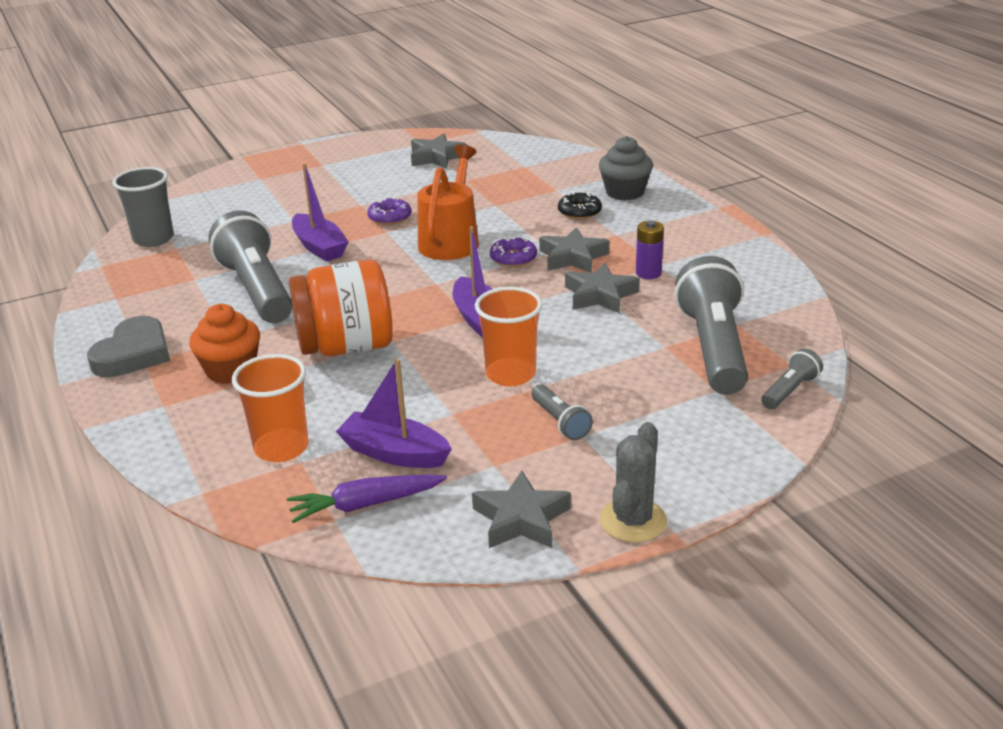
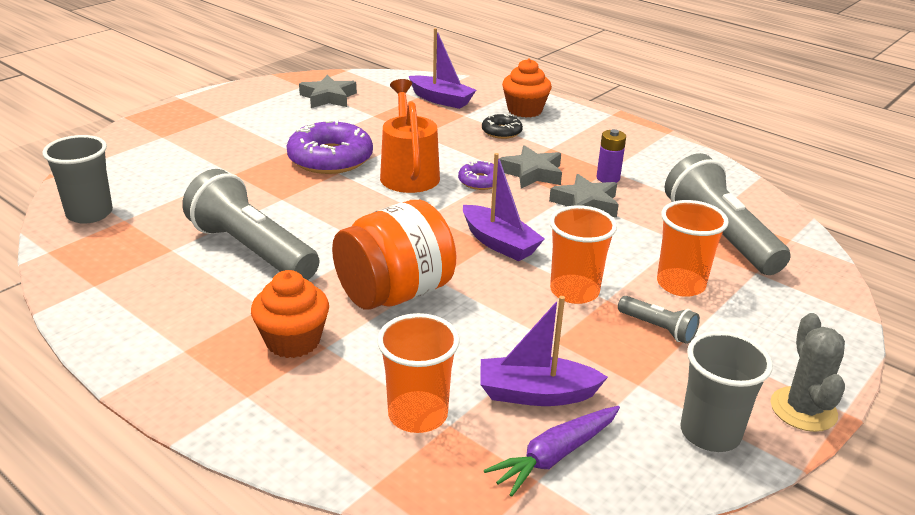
camera: 25 degrees left, 0 degrees up
(133, 354) = (165, 344): grey heart -> none
(319, 247) = (283, 197): purple boat -> purple boat (441, 100)
(390, 217) = (330, 158): purple donut -> purple donut, size x1.94
(521, 519) = (710, 433): grey star -> grey cup
(623, 387) = (680, 284): none -> orange cup
(624, 192) = (524, 110): grey cupcake -> orange cupcake
(789, 391) = (811, 262): grey flashlight -> none

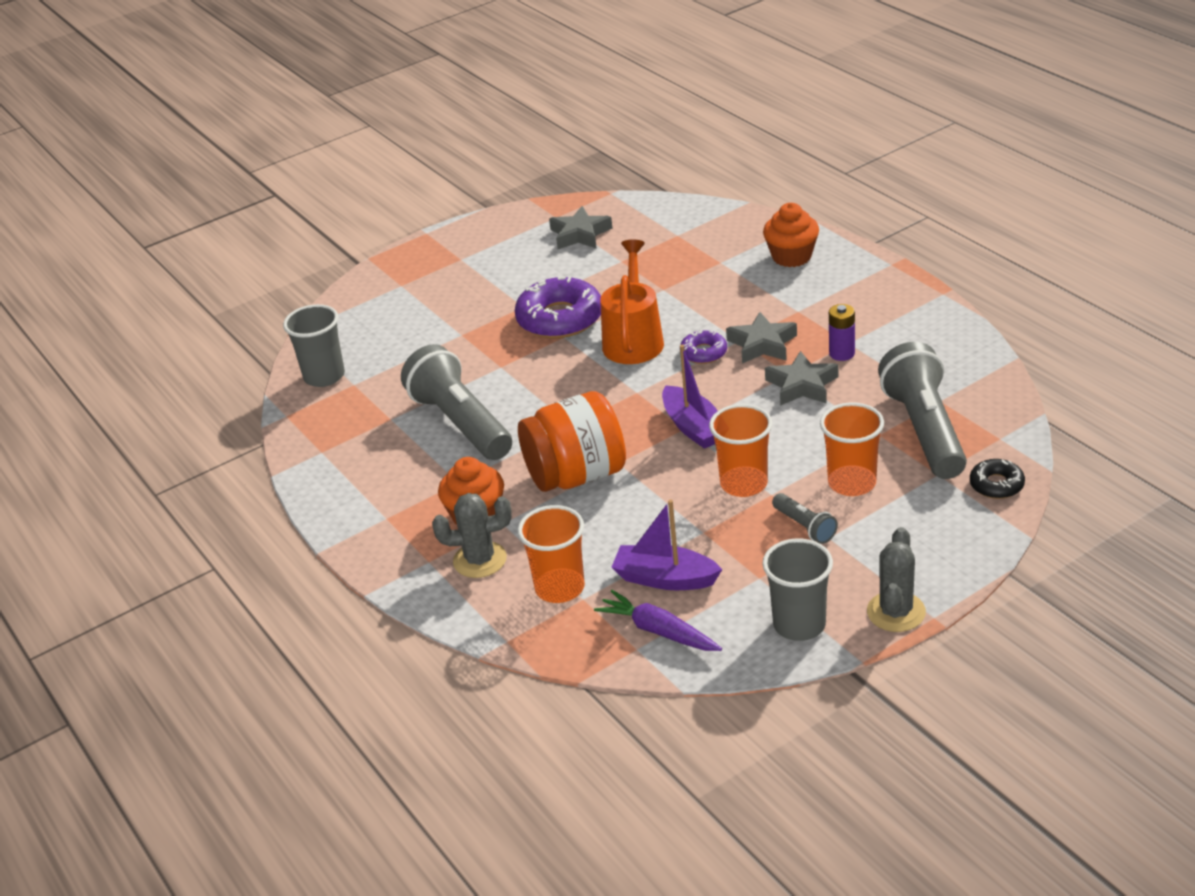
camera: 20 degrees right, 5 degrees up
(310, 390) = (480, 560): none -> grey cactus
(441, 100) = (703, 239): purple boat -> none
(501, 132) = (752, 287): black donut -> black donut (996, 485)
(555, 456) = (658, 631): purple carrot -> purple carrot turned 60 degrees clockwise

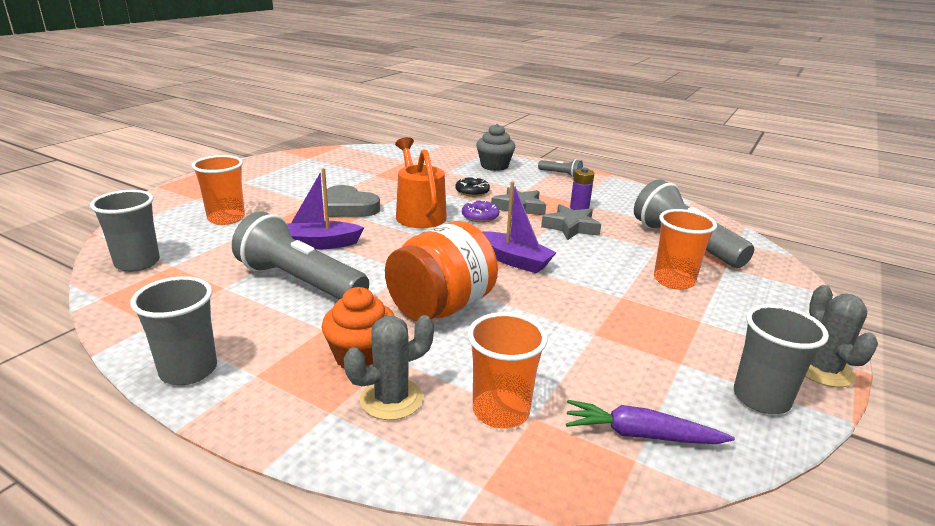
camera: 30 degrees left, 10 degrees down
(338, 504) = (188, 370): none -> grey cup
(560, 318) = (349, 207): purple donut -> grey heart
(580, 234) = (333, 164): grey star -> none
(665, 578) = (599, 380): purple boat -> purple boat (319, 244)
(744, 484) = (592, 293): orange cup -> orange cup (226, 218)
(791, 256) = (494, 166): orange cupcake -> grey cupcake
(805, 527) = (674, 316): grey flashlight -> grey flashlight (561, 174)
(996, 485) = (772, 268): black donut -> black donut (472, 191)

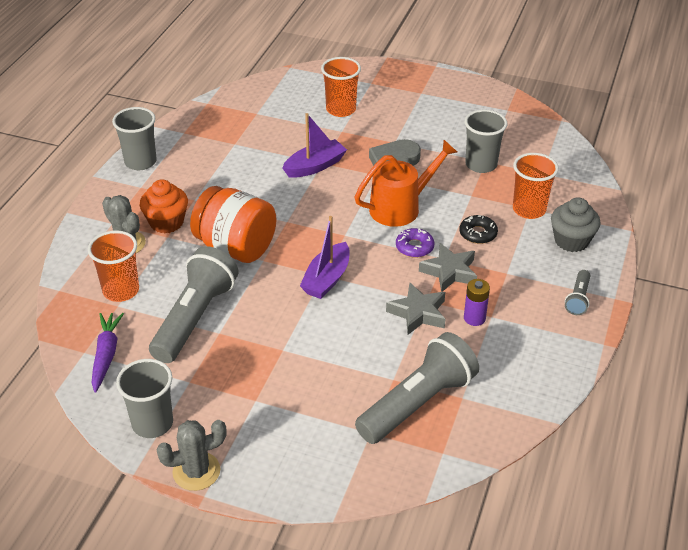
camera: 80 degrees right, 15 degrees up
(137, 263) = (255, 98): grey cup -> grey cup (481, 164)
(299, 282) = (251, 173): grey flashlight -> grey flashlight (195, 318)
(319, 244) = (315, 166): purple boat -> purple boat turned 75 degrees clockwise
(674, 281) = (324, 387): orange cup -> orange cup (529, 209)

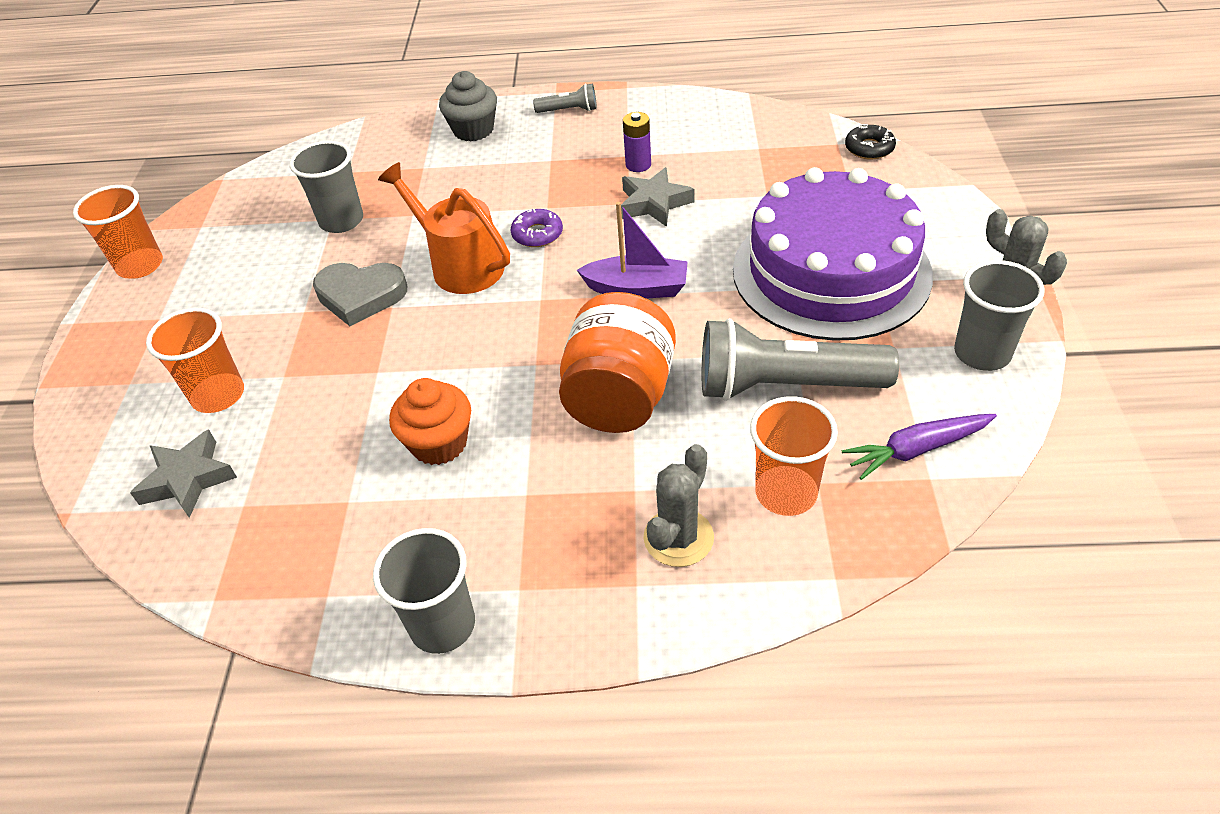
camera: 105 degrees left, 5 degrees up
(166, 222) = (600, 506): orange cupcake -> orange cupcake (439, 443)
(282, 380) = (831, 271): none -> purple cake
(315, 166) = (389, 376): purple boat -> none
(418, 403) = (787, 171): grey flashlight -> none
(449, 272) = (570, 198): grey star -> grey star (188, 479)
(478, 233) = (489, 193): black donut -> black donut (869, 148)
(529, 209) = (426, 167): orange cup -> orange cup (140, 265)

